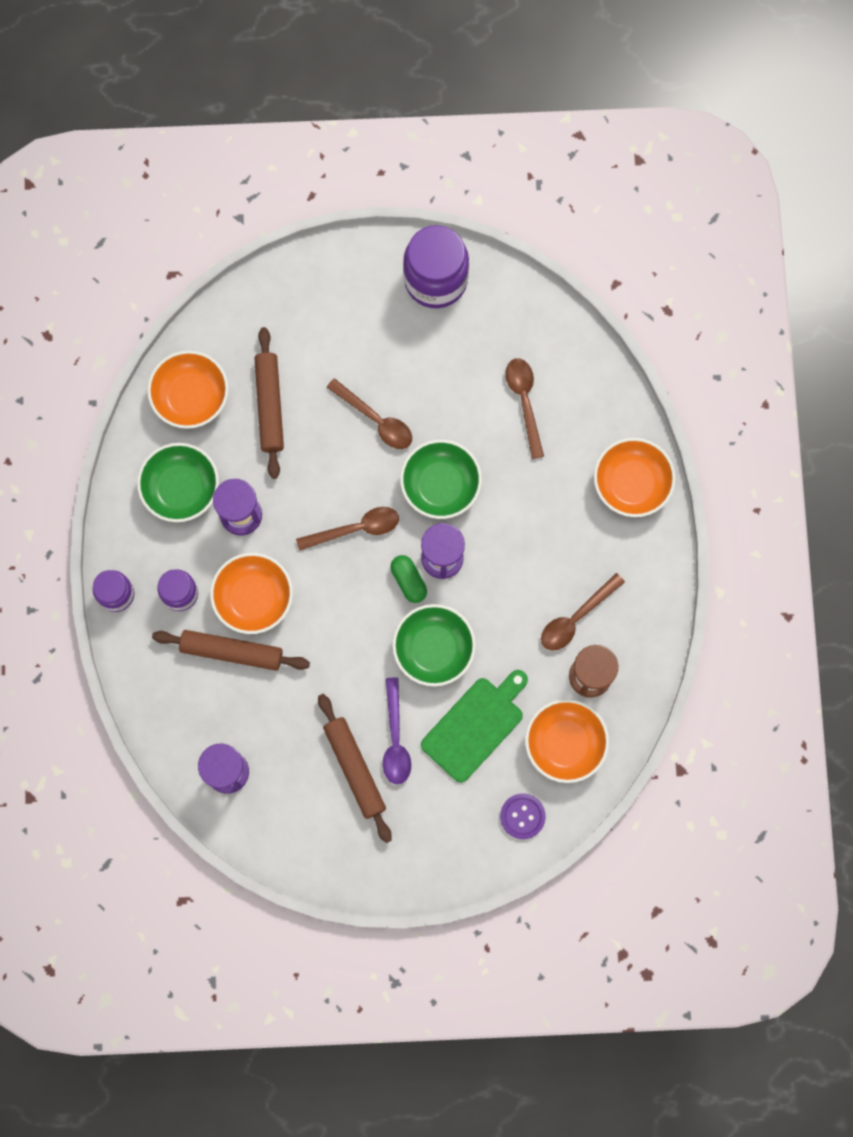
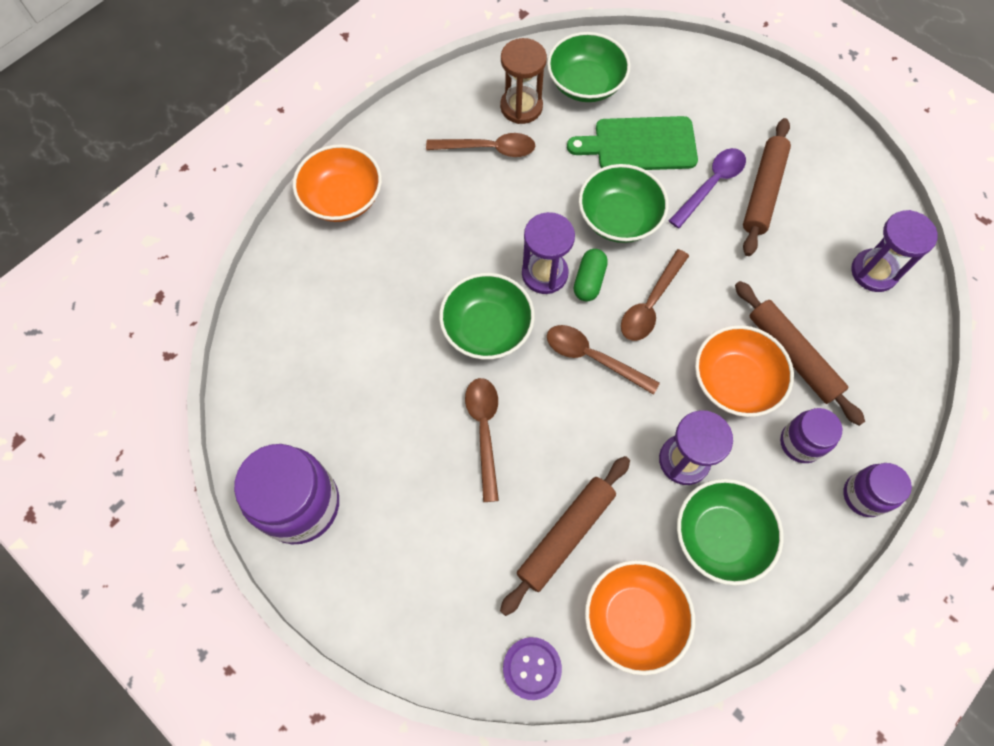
camera: 135 degrees left, 10 degrees down
(522, 816) = (663, 68): purple button -> purple button (532, 668)
(524, 402) = (349, 329): brown spoon -> brown spoon (650, 304)
(565, 743) = (585, 84): orange bowl -> green bowl

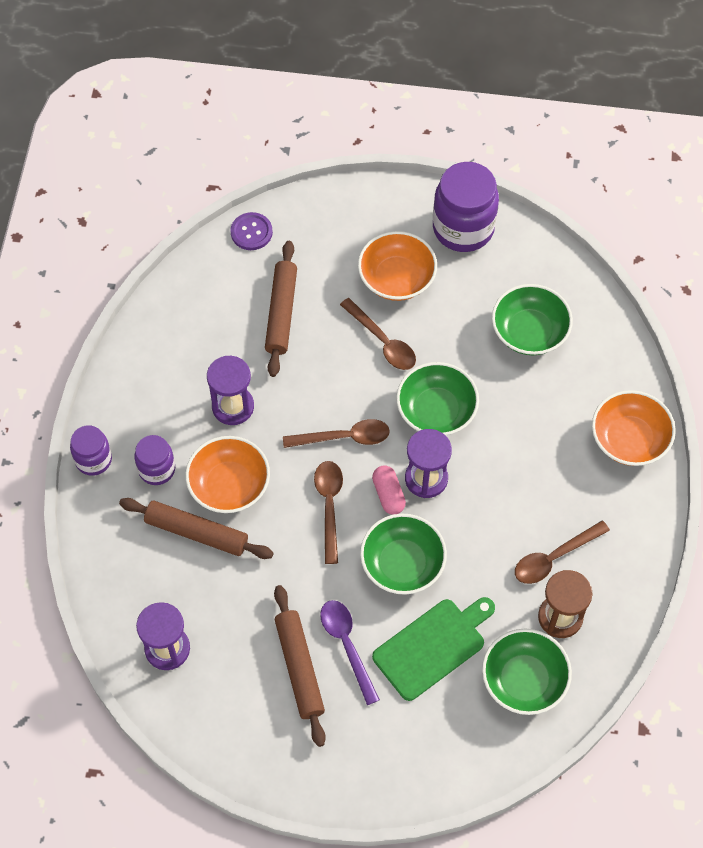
camera: 145 degrees right, 5 degrees down
(589, 281) = (388, 494): green capsule -> pink capsule
(634, 618) = (206, 293): orange bowl -> orange bowl (396, 278)
(711, 185) = (347, 645): purple spoon -> purple spoon turned 150 degrees clockwise
(720, 536) = (179, 373): green bowl -> green bowl (529, 332)

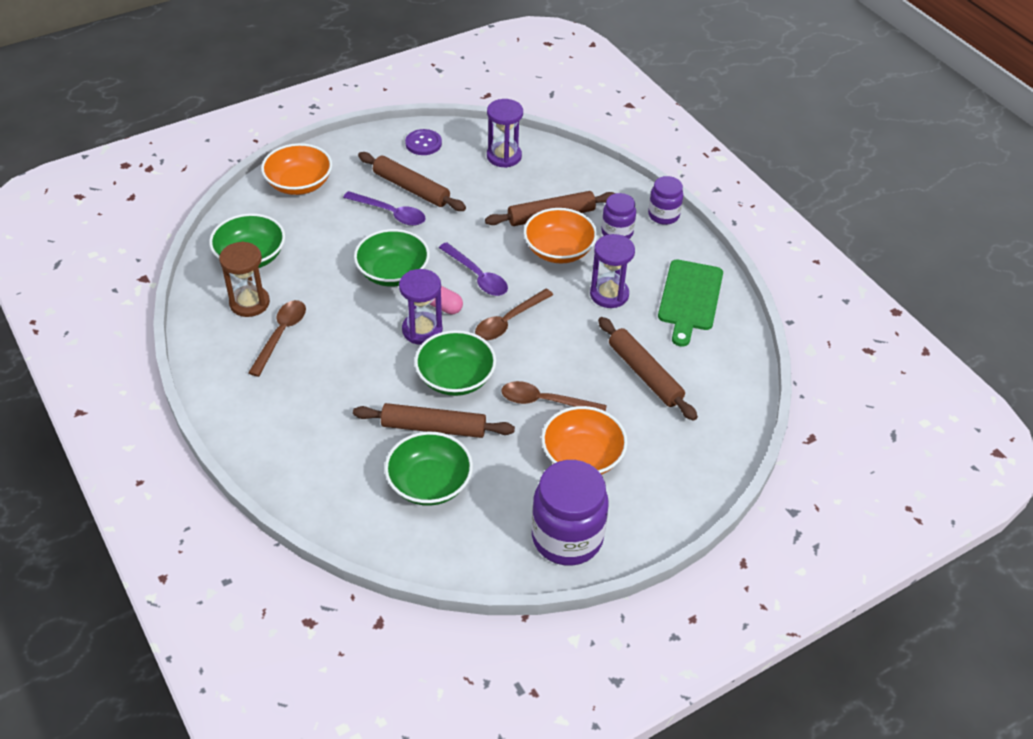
camera: 140 degrees right, 15 degrees down
(251, 232) = (736, 418): purple button -> purple button (423, 143)
(329, 506) = (477, 276): brown spoon -> purple spoon
(432, 646) = (331, 242): green cutting board -> green cutting board (690, 298)
(490, 376) = (434, 428): none -> brown rolling pin
(629, 439) = (276, 449): orange bowl -> orange bowl (299, 184)

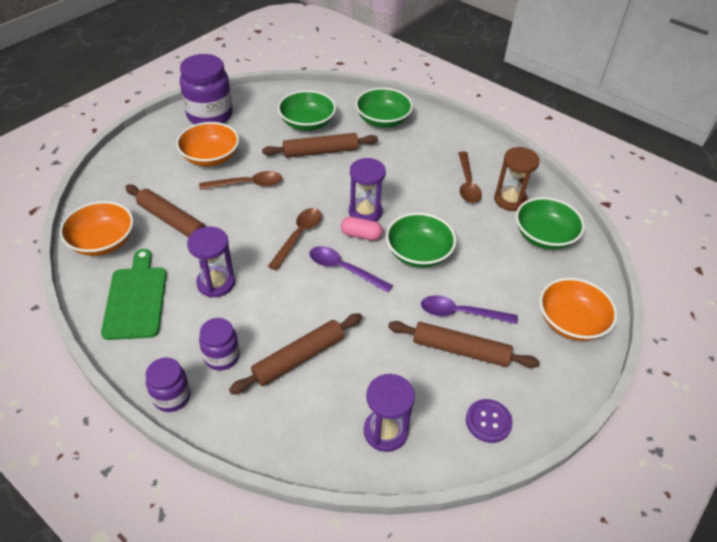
camera: 160 degrees right, 0 degrees up
(455, 378) = (321, 184): green bowl -> green bowl (383, 120)
(559, 250) = (277, 317): orange bowl -> orange bowl (103, 242)

